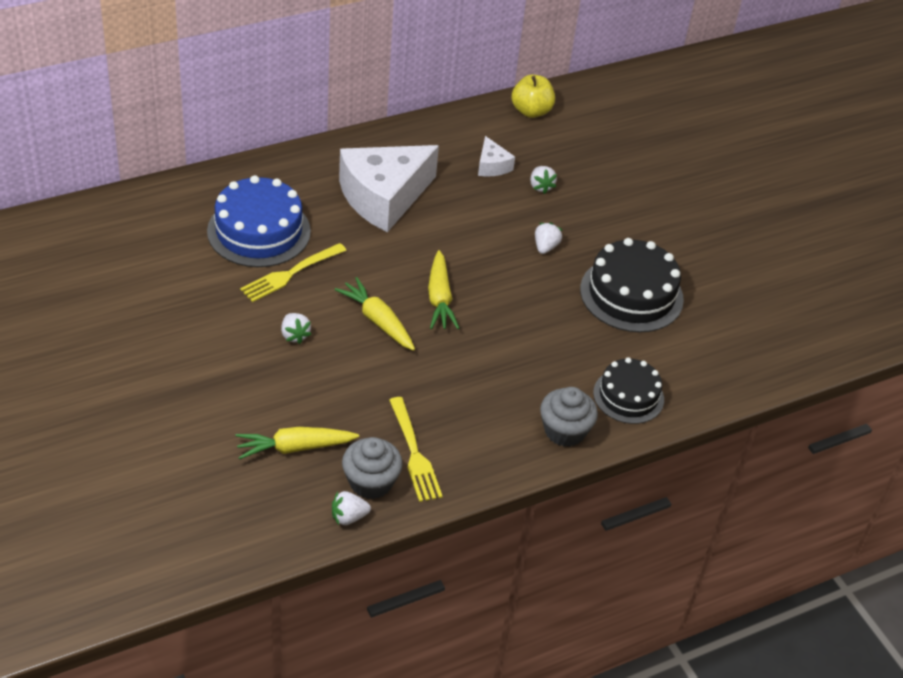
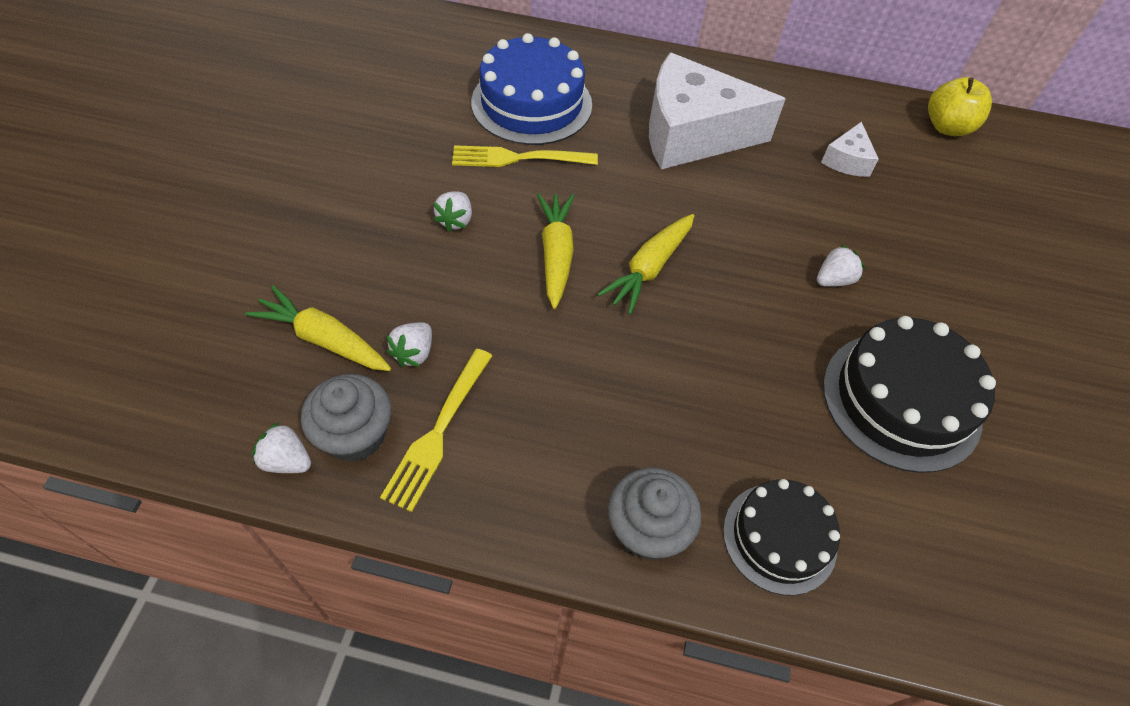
camera: 40 degrees right, 10 degrees up
(541, 186) = (888, 210): white strawberry -> white strawberry (414, 353)

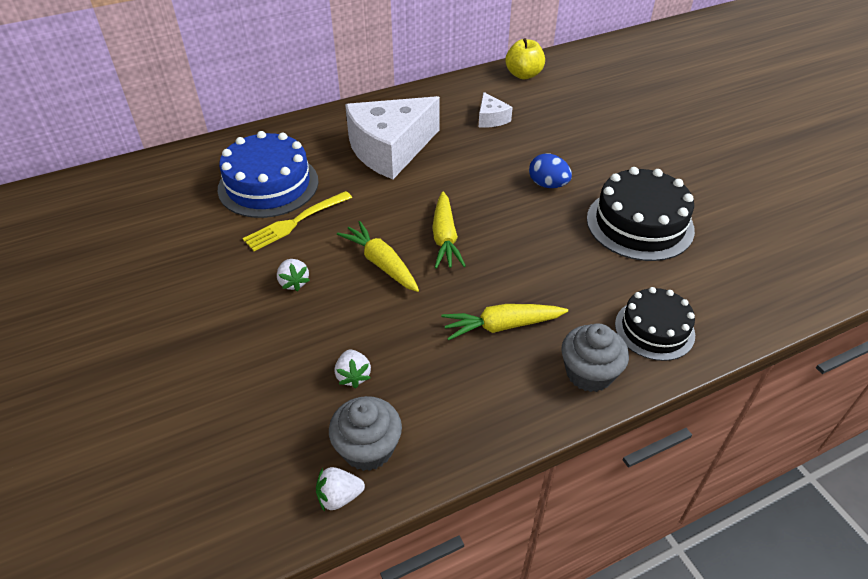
camera: 35 degrees left, 10 degrees down
(324, 339) = (282, 409): yellow carrot -> yellow carrot (502, 326)
(438, 432) = (419, 409): yellow fork -> none
(833, 280) = (548, 184): white strawberry -> blue egg

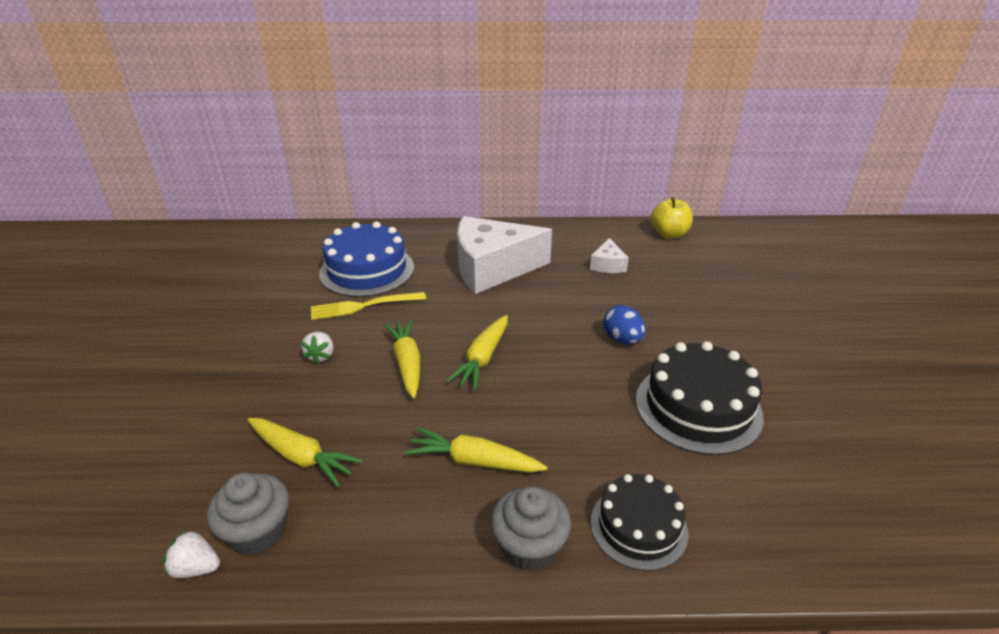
camera: 25 degrees right, 10 degrees down
(353, 376) = (301, 457): white strawberry -> yellow carrot

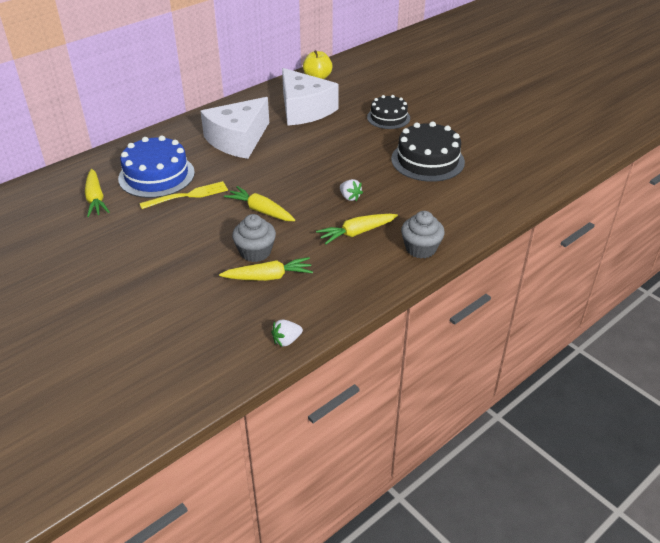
camera: 40 degrees left, 5 degrees up
(258, 531) = (294, 313): grey cupcake -> grey cupcake (255, 252)
(321, 356) = (203, 232): white strawberry -> white strawberry (350, 197)
(363, 306) = (188, 195): yellow fork -> yellow fork turned 150 degrees counterclockwise
(482, 359) = (299, 189): yellow carrot -> yellow carrot (95, 199)
(608, 265) = (304, 110): white cheese -> white cheese, size x2.29
(622, 339) = (359, 146): blue egg -> none
(638, 526) = (454, 218): black cake -> black cake (388, 117)

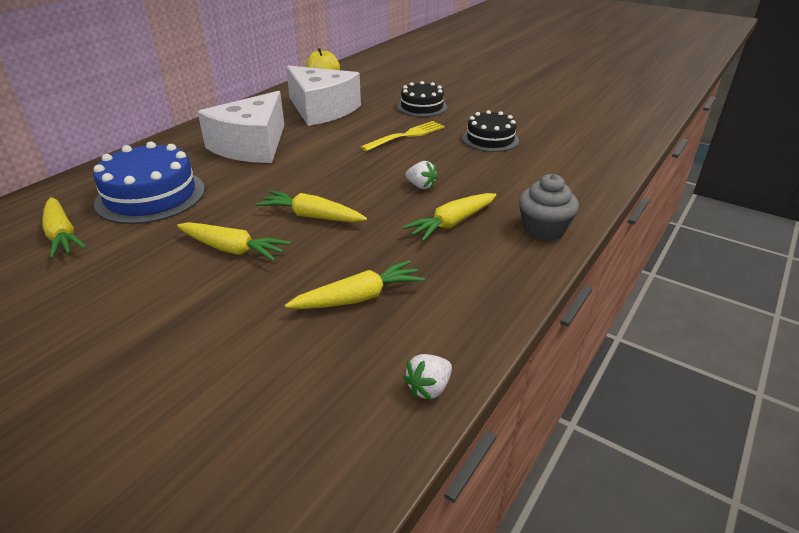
camera: 15 degrees left, 5 degrees down
(188, 195) = (202, 213): yellow fork -> yellow fork (406, 136)
(200, 228) = (233, 249): none -> yellow carrot
(255, 252) = (325, 268): grey cupcake -> none
(427, 160) = (490, 139): black cake -> black cake, size x0.64

